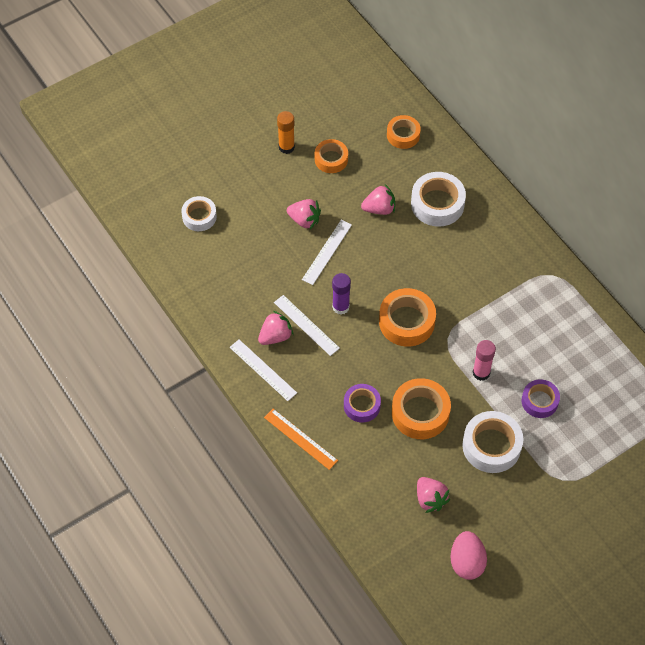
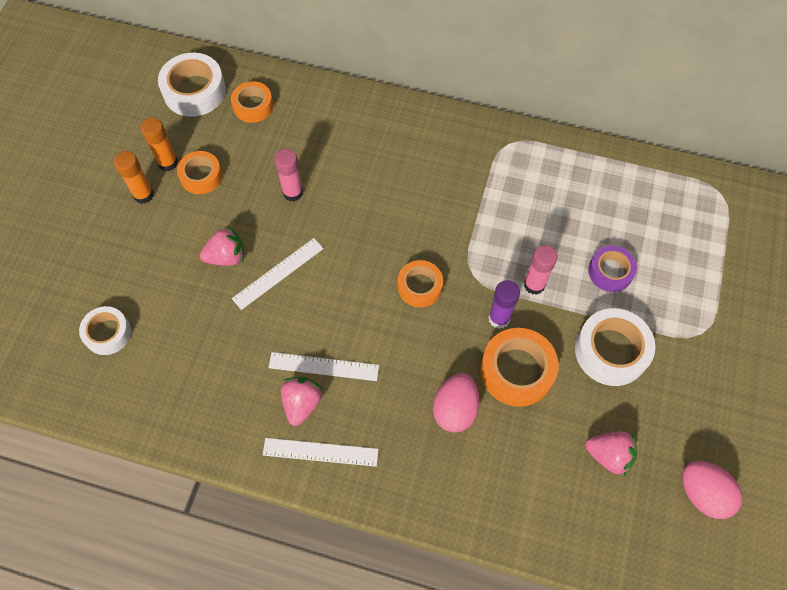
camera: 40 degrees left, 5 degrees up
(300, 439) = (426, 498): orange ruler -> none
(318, 136) = (168, 163): none -> orange glue stick
(327, 252) = (278, 273): white ruler -> white ruler turned 60 degrees clockwise
(340, 307) = (342, 320): purple glue stick -> purple glue stick (499, 318)
(362, 405) = (455, 409): purple tape -> pink egg
(379, 209) = (293, 192): pink strawberry -> pink glue stick
(406, 322) = (420, 286): orange tape -> orange tape, size x0.64
(437, 204) = (344, 149): white tape -> white tape (194, 91)

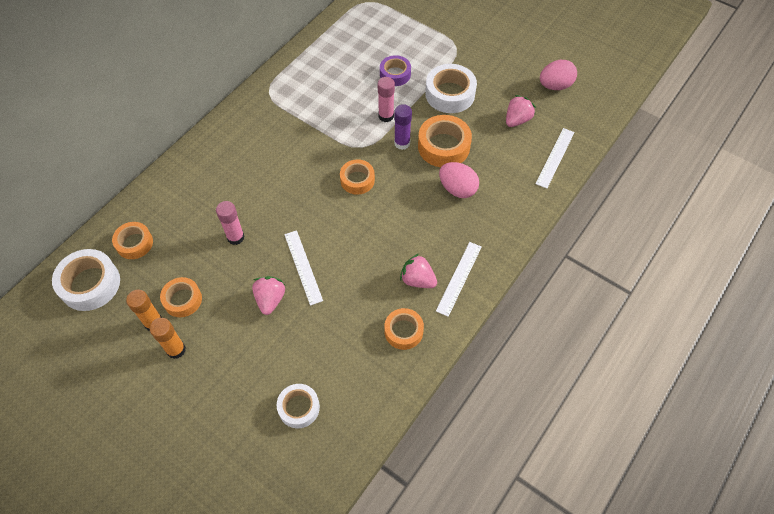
camera: 70 degrees left, 5 degrees down
(228, 410) = (403, 331): none -> orange tape
(323, 366) = (394, 258): white ruler -> white ruler (555, 157)

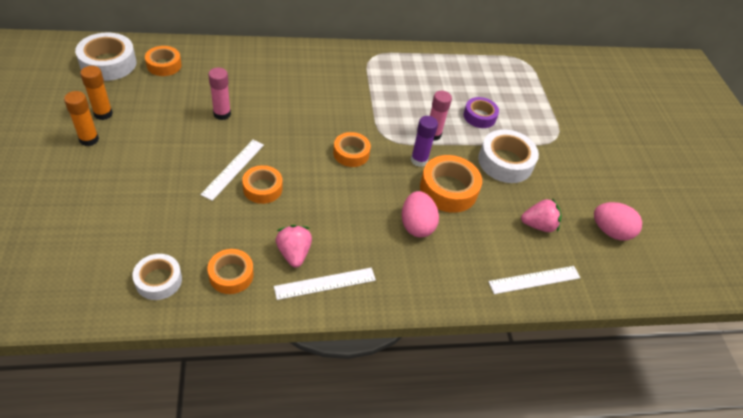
camera: 40 degrees right, 10 degrees down
(182, 300) = (137, 117): orange tape -> orange tape (262, 188)
(270, 299) = (183, 167): pink strawberry -> none
(299, 408) = (93, 246): white tape -> white tape (158, 280)

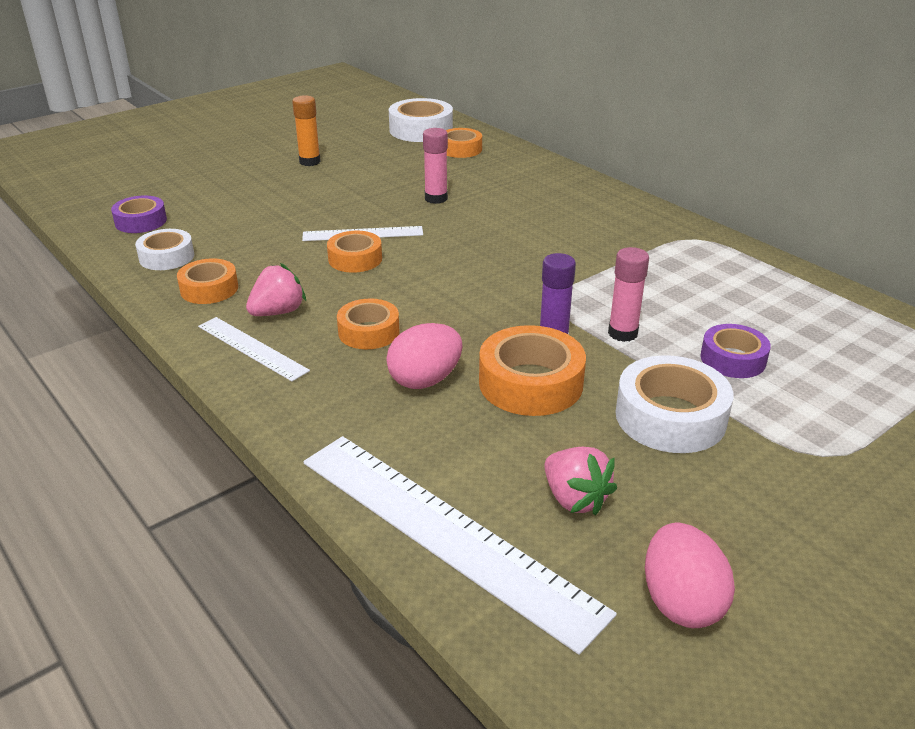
camera: 65 degrees right, 15 degrees down
(78, 274) = (141, 221): none -> purple tape
(103, 114) = (351, 154): orange glue stick -> none
(351, 153) = (489, 288): orange tape -> orange tape (369, 332)
(534, 279) = (445, 532): white ruler -> white ruler, size x1.94

